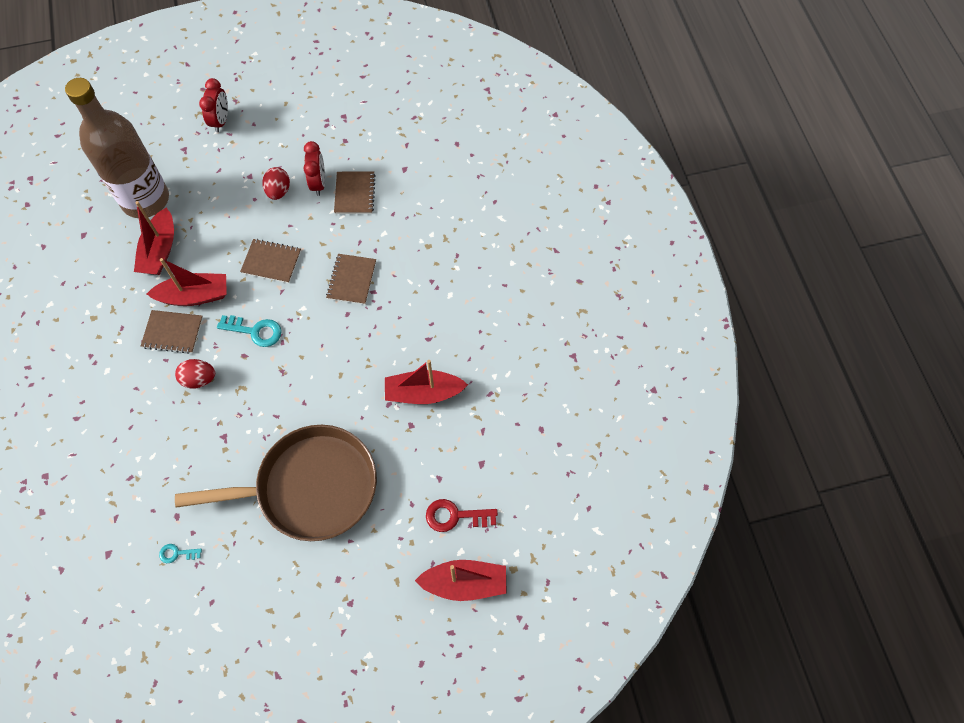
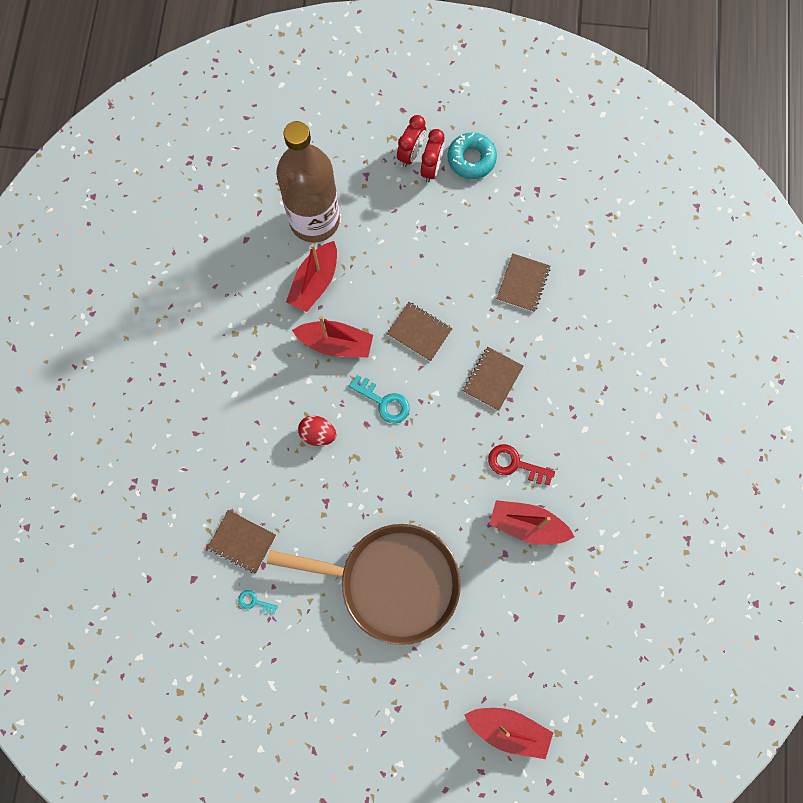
camera: 20 degrees right, 10 degrees up
(172, 332) = (305, 376): brown notebook -> brown notebook (242, 542)
(277, 109) = (471, 159): none -> turquoise donut
(278, 191) = (447, 255): red egg -> none
(318, 183) = (490, 259): red clock -> red clock (431, 168)
(456, 516) = (520, 661): red key -> red key (515, 464)

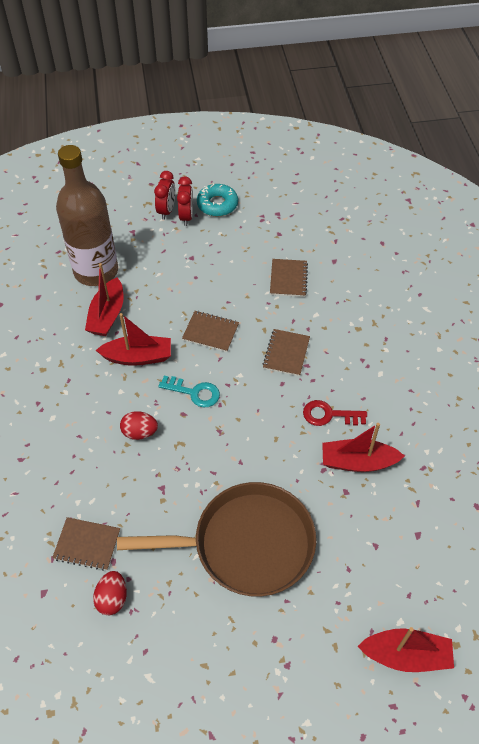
camera: 15 degrees left, 20 degrees down
(254, 602) = (112, 598): turquoise key -> red egg

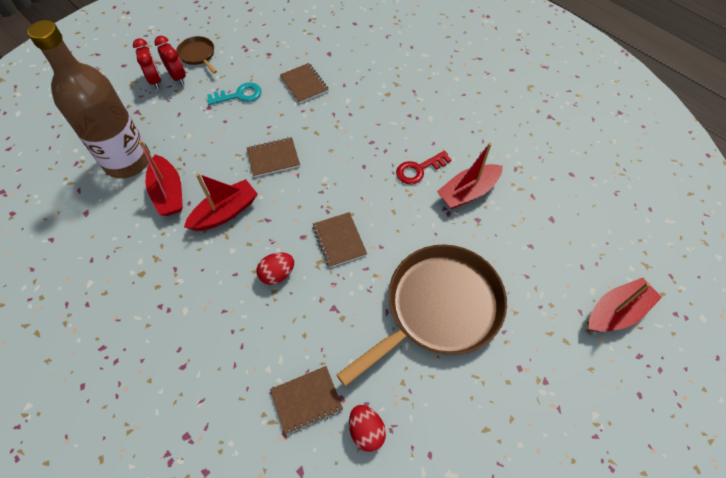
camera: 35 degrees left, 5 degrees up
(194, 392) = (298, 214): turquoise key -> turquoise key (239, 95)
(217, 204) = (198, 55): turquoise donut -> brown pan
(286, 353) = (348, 141): brown notebook -> brown notebook (339, 240)

